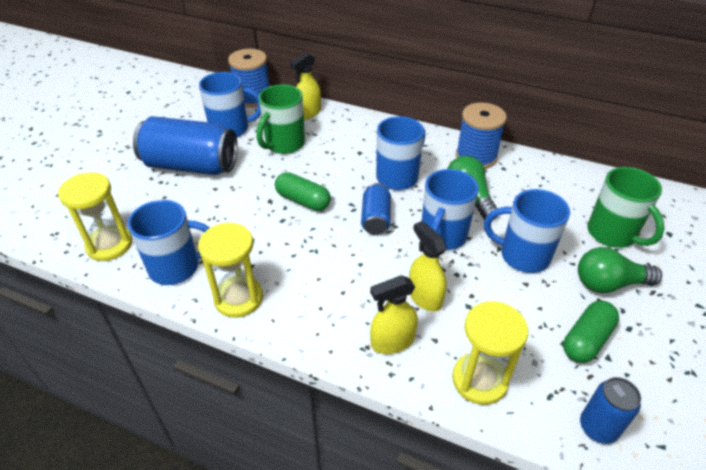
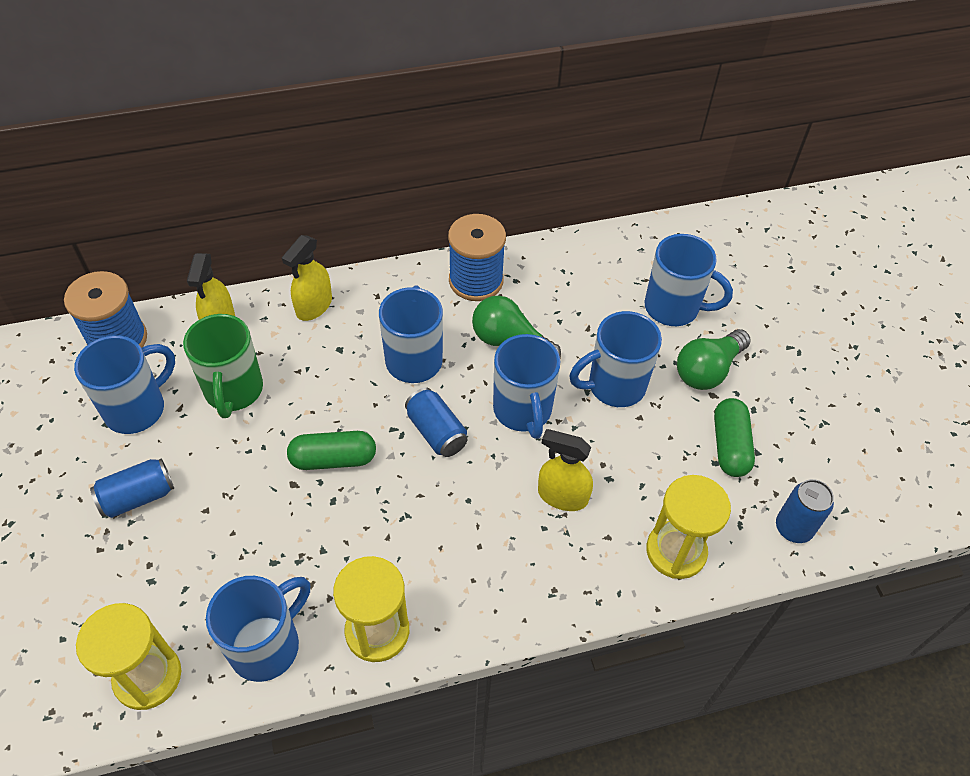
camera: 40 degrees left, 10 degrees up
(191, 165) = (138, 497): blue can -> blue can, size x0.51
(392, 341) = (572, 567): yellow spray bottle -> yellow spray bottle (314, 306)
(612, 234) = (673, 308): green mug -> blue mug

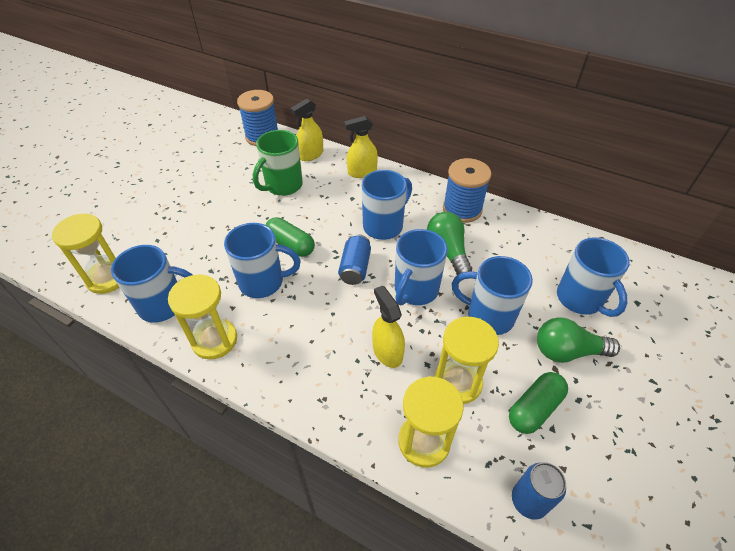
camera: 45 degrees right, 5 degrees down
(137, 408) = (236, 168): blue mug -> blue mug (263, 282)
(138, 497) = (194, 202): blue can -> none
(650, 474) = (457, 382): none -> yellow hourglass

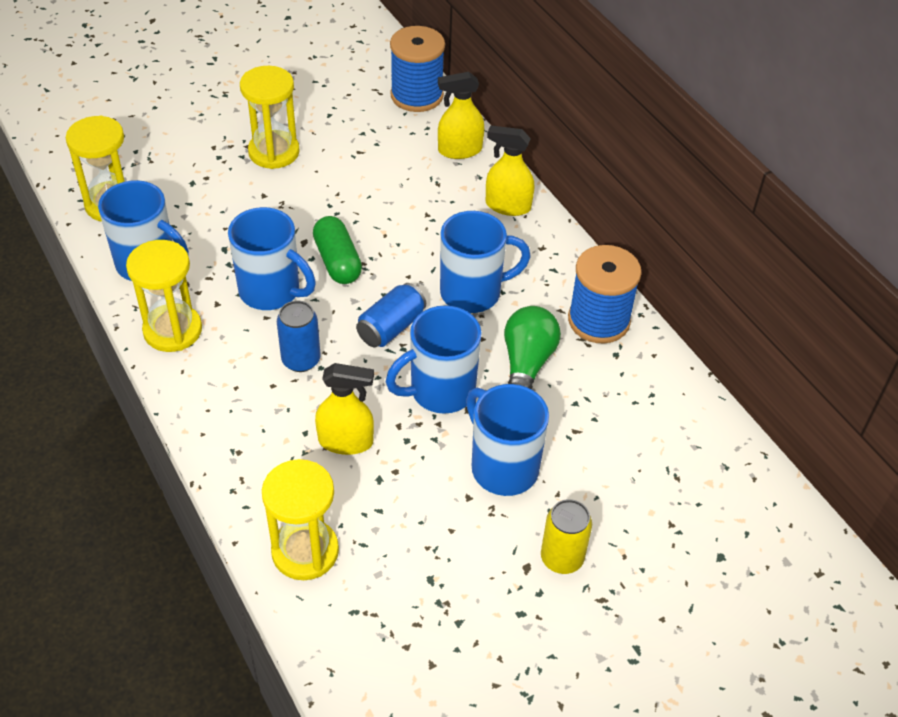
camera: 30 degrees right, 0 degrees up
(283, 186) = (388, 179): green mug -> none
(387, 352) = (346, 441): yellow spray bottle -> yellow spray bottle turned 90 degrees clockwise
(457, 382) = (396, 516): yellow hourglass -> yellow hourglass (274, 152)
(529, 501) = (363, 668): blue can -> blue can (301, 360)
(534, 408) = (458, 591): green capsule -> none
(567, 351) = (562, 558): green light bulb -> yellow can
(580, 299) = (644, 511): blue mug -> none

